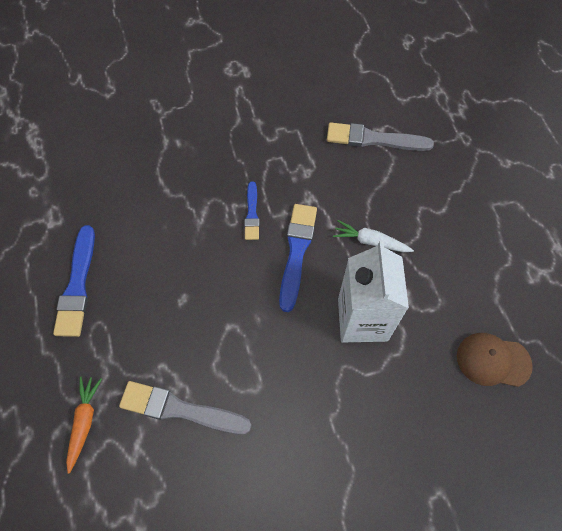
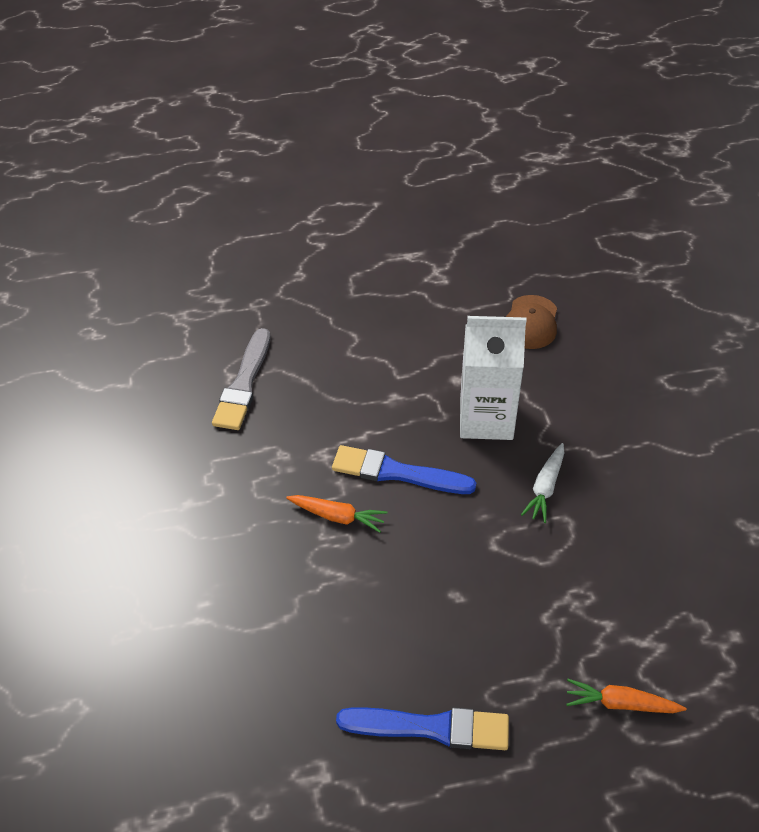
camera: 85 degrees left, 15 degrees down
(180, 409) = (597, 597): grey brush -> none
(252, 214) = (337, 516): blue brush -> orange carrot
(370, 241) = (389, 402): white carrot -> white carrot (545, 487)

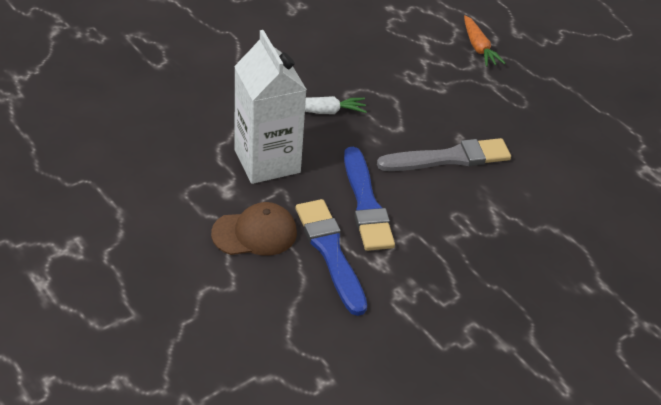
camera: 120 degrees left, 5 degrees down
(244, 384) = (327, 364): grey brush -> grey brush (449, 158)
(337, 516) = (439, 229): orange carrot -> none
(431, 727) = (569, 126): blue brush -> blue brush (330, 252)
(531, 322) = (119, 158): brown cap -> brown cap (255, 233)

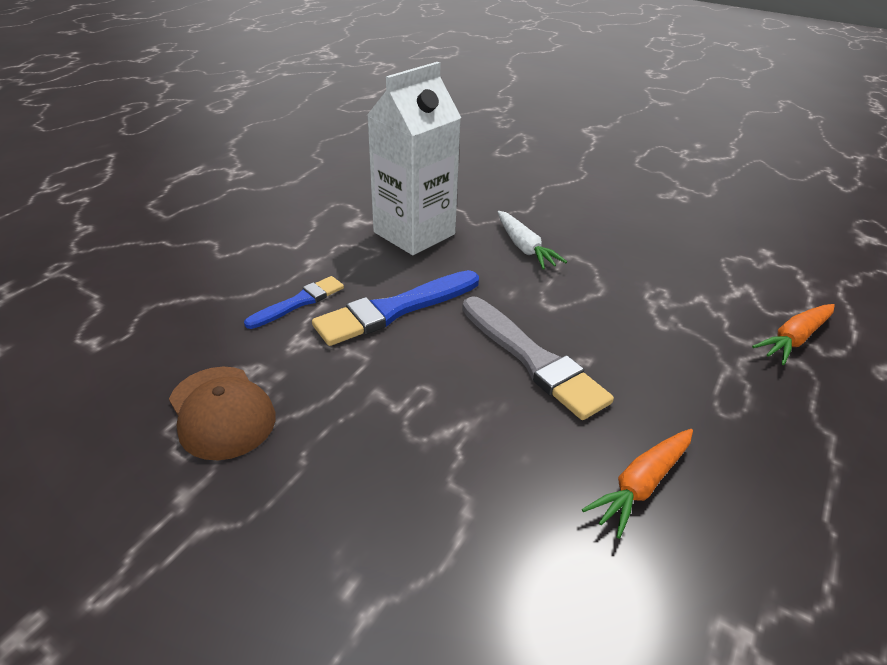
camera: 70 degrees right, 5 degrees down
(255, 233) = (303, 250): brown cap -> brown cap (221, 412)
(330, 252) = (299, 302): blue brush -> blue brush, size x0.59
(560, 159) = (641, 485): none -> orange carrot

